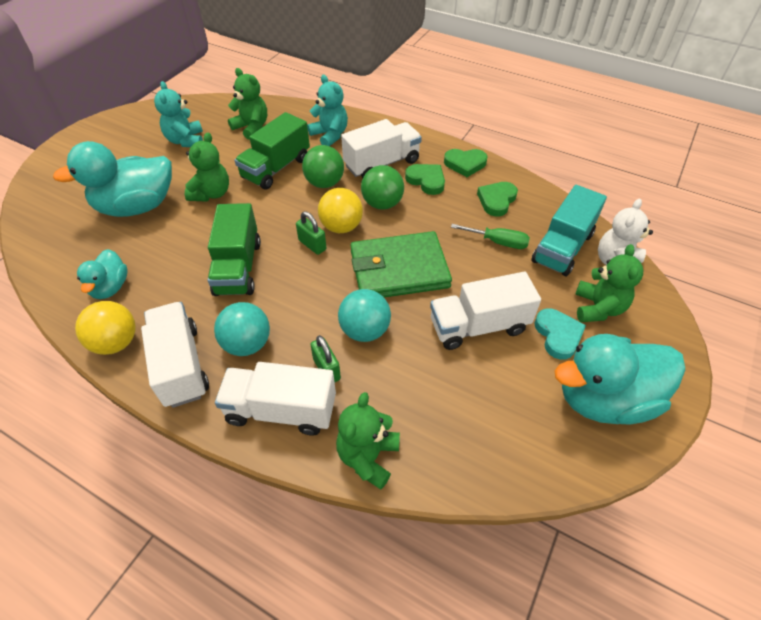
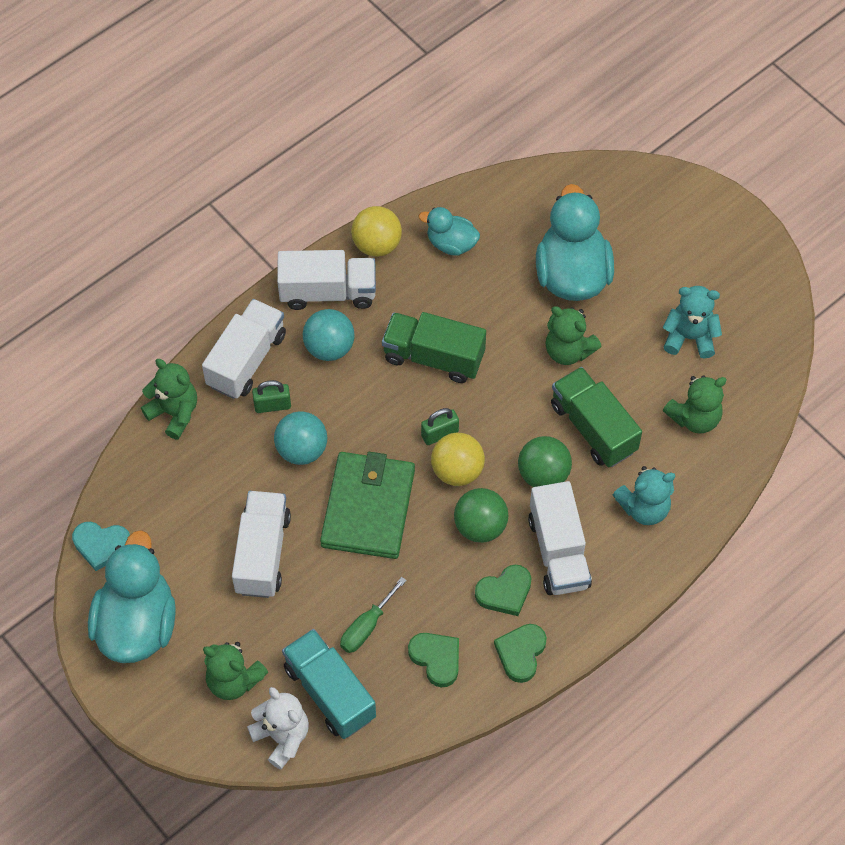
camera: 110 degrees right, 10 degrees up
(558, 335) = (219, 622): turquoise heart -> turquoise heart (101, 545)

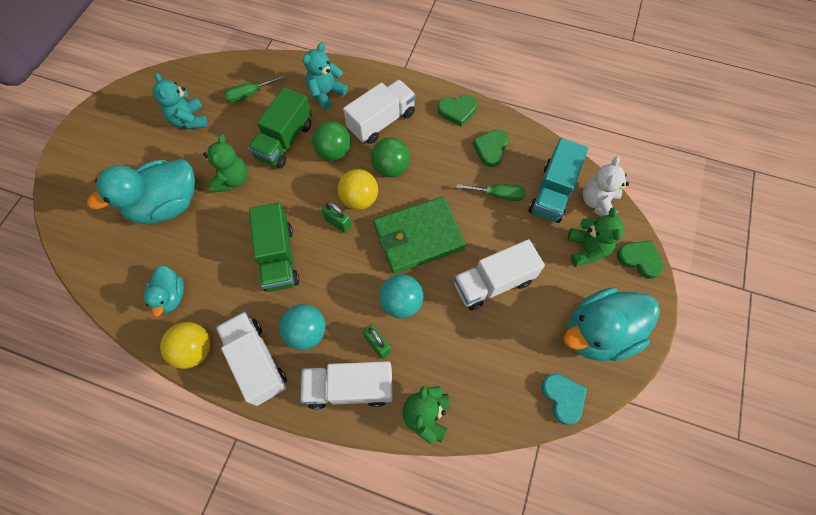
camera: 120 degrees left, 5 degrees up
(504, 592) = (425, 136): green heart -> green heart (639, 259)
(644, 508) = (326, 94): turquoise teddy bear -> turquoise teddy bear turned 90 degrees counterclockwise
(694, 418) = (249, 95): green teddy bear -> green screwdriver

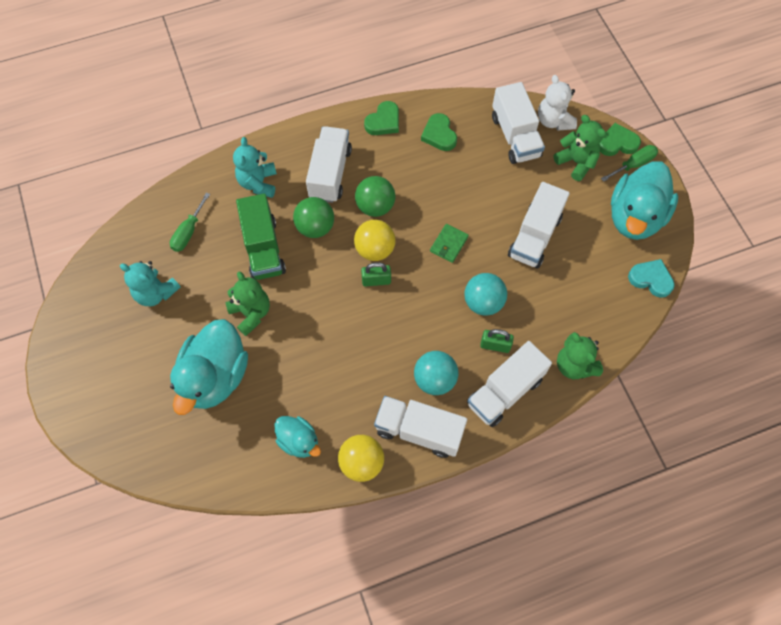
camera: 40 degrees left, 0 degrees up
(278, 257) = (356, 343): green truck -> none
(418, 237) = (449, 244): green wallet -> green wallet, size x0.44
(498, 195) = (477, 167): green screwdriver -> green screwdriver (633, 164)
(552, 192) = (515, 136): turquoise truck -> white truck

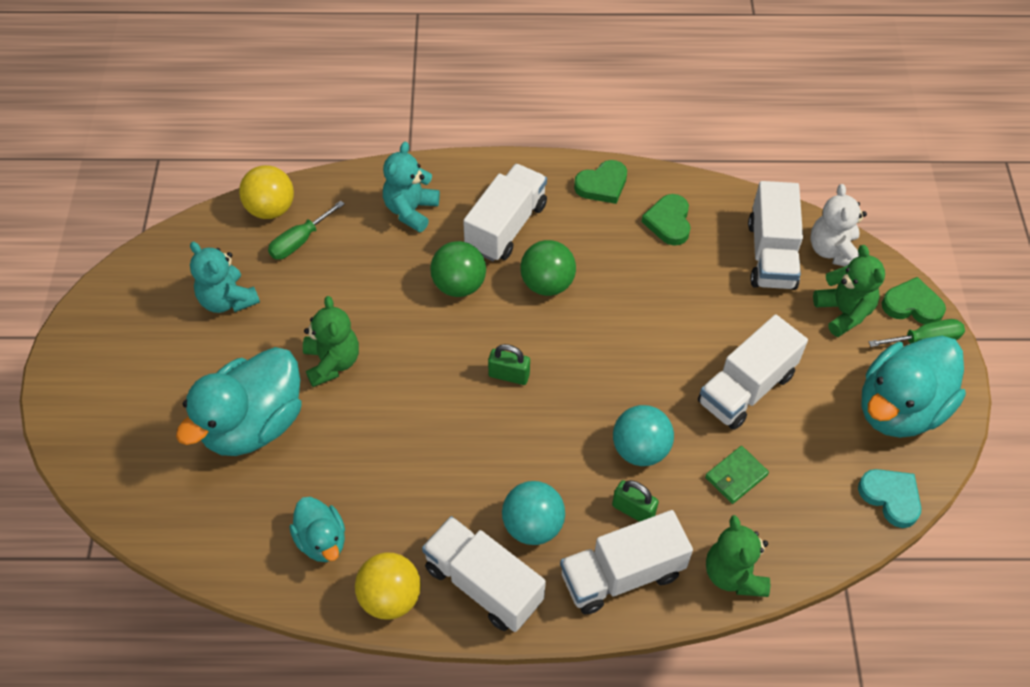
camera: 20 degrees right, 10 degrees down
(263, 248) = (382, 290): green truck -> none
(375, 249) = (524, 336): yellow ball -> yellow ball (271, 209)
(449, 244) = (624, 361): green wallet -> green wallet (736, 476)

